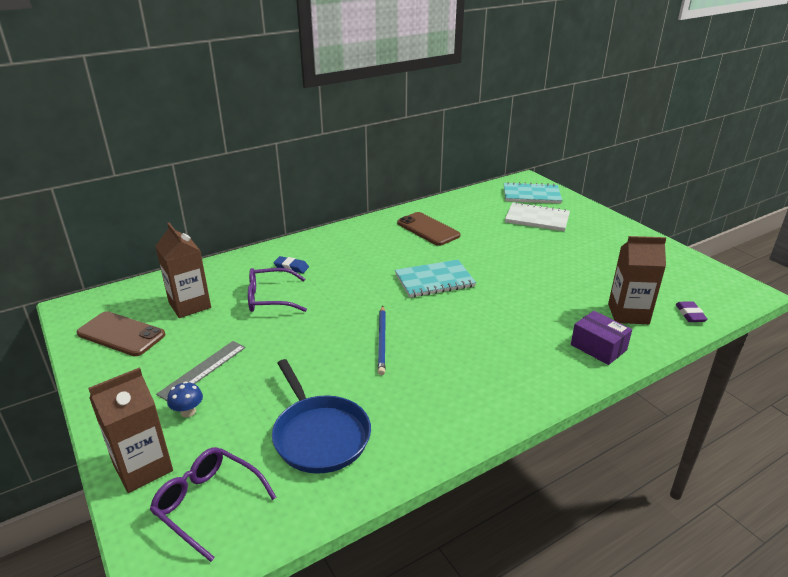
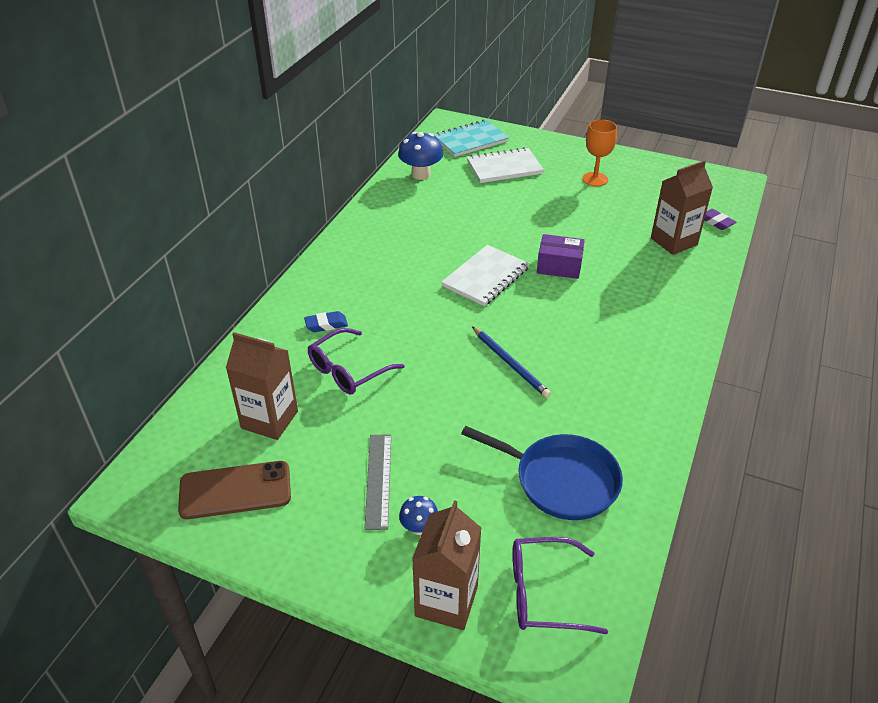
camera: 35 degrees left, 10 degrees up
(428, 229) = (415, 220): brown phone -> none
(434, 280) = (486, 277): turquoise notebook -> white notebook
(467, 204) = (421, 174): none -> blue mushroom
(598, 347) = (683, 285): purple box -> purple box (559, 266)
(606, 248) = (595, 179): none -> orange goblet

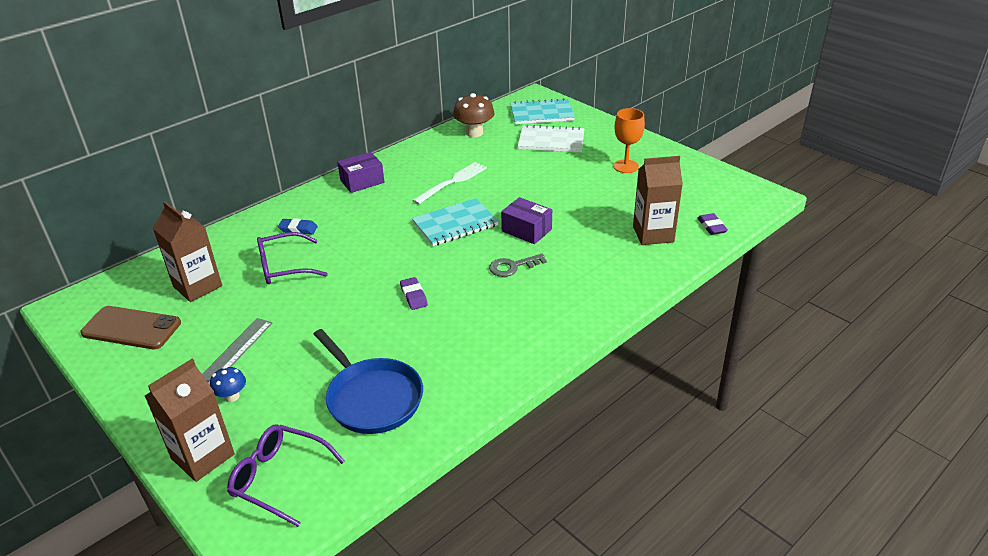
camera: 25 degrees right, 5 degrees down
(349, 254) = (362, 181): none -> purple box
(421, 174) = (474, 133): blue mushroom -> brown mushroom
(444, 232) = (452, 182): none -> white fork
(486, 277) = (455, 224): white notebook -> turquoise notebook
(510, 363) = (414, 296): blue pencil -> purple eraser
(578, 307) = (513, 267): none -> grey key

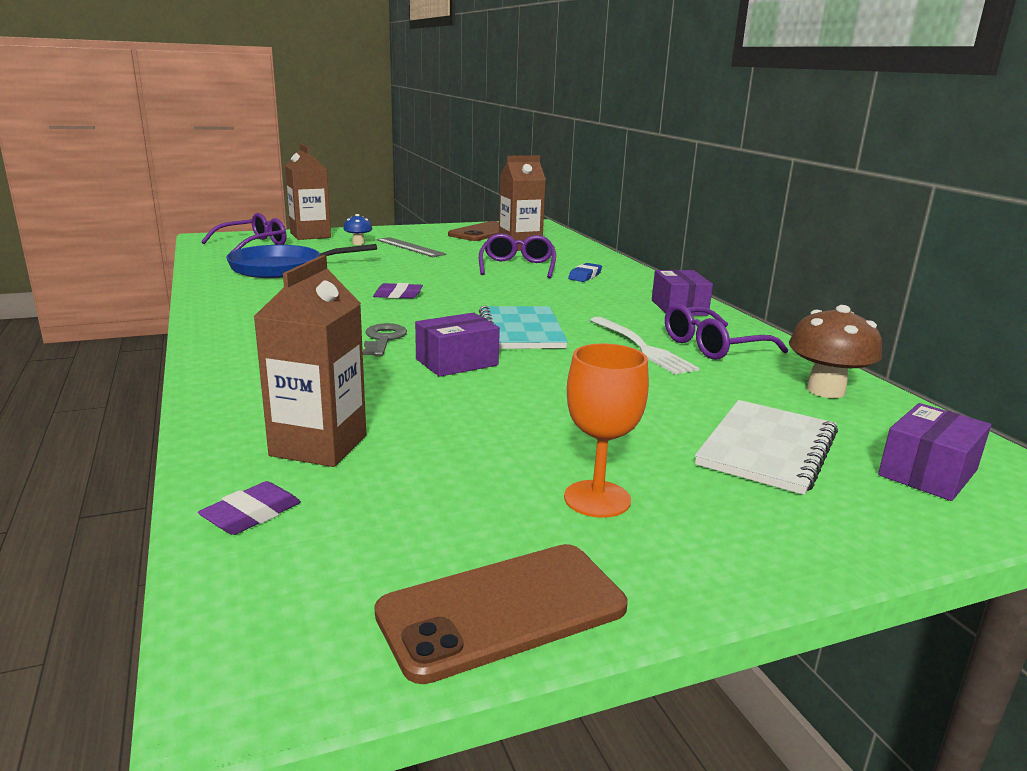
camera: 110 degrees right, 15 degrees down
(433, 163) = (713, 346): none -> purple glasses
(541, 114) = (927, 473): turquoise notebook -> purple box
(700, 169) = (502, 610): none -> brown phone
(711, 227) = (251, 515): purple eraser -> purple eraser turned 60 degrees counterclockwise

